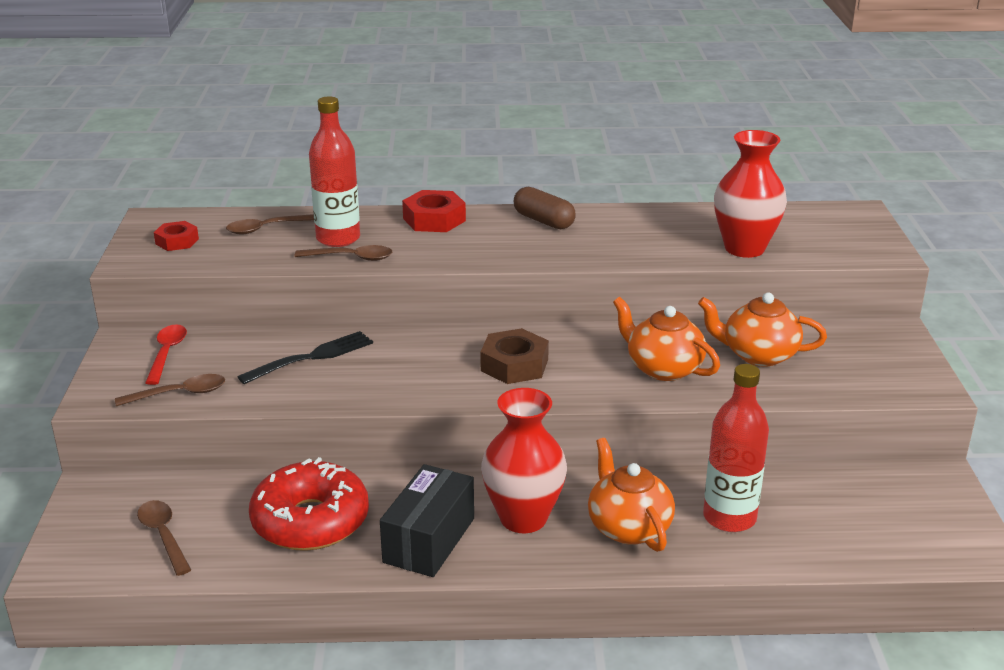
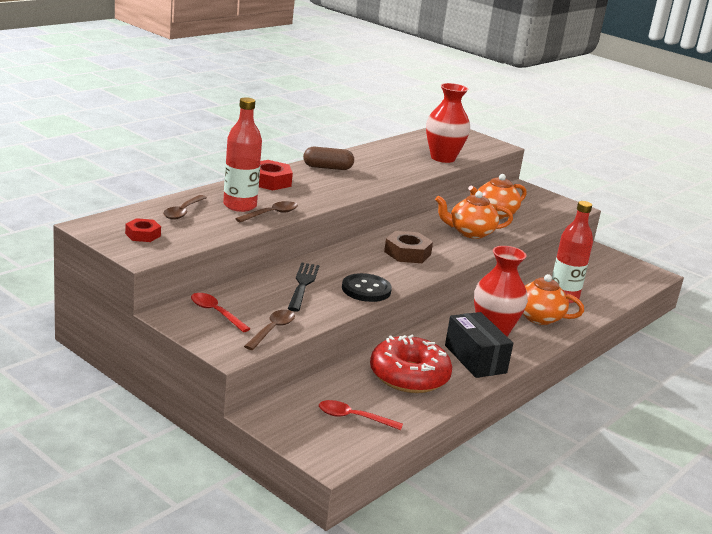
camera: 50 degrees left, 5 degrees down
(164, 536) = (353, 418): brown spoon -> red spoon
(369, 390) = (366, 289): none -> black button

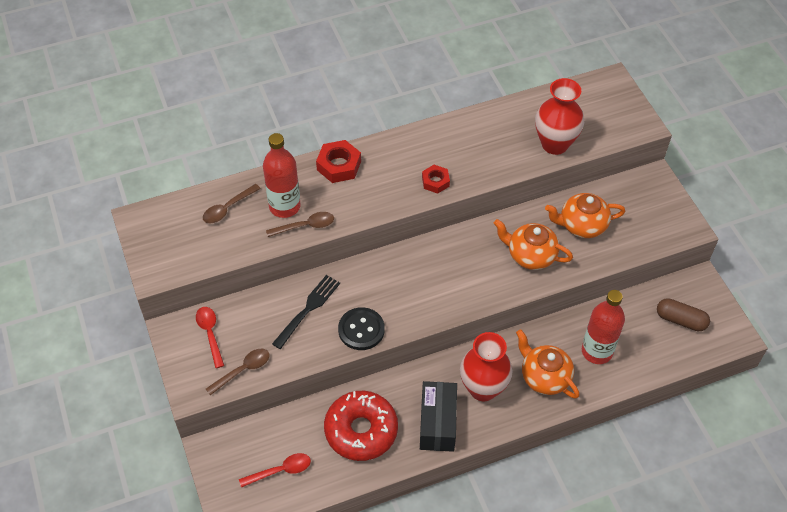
camera: 30 degrees right, 30 degrees up
(143, 235) = (173, 241): red nut -> red nut (435, 181)
(327, 168) = (413, 147): brown capsule -> brown capsule (680, 320)
(353, 418) = (280, 471): red spoon -> red spoon turned 120 degrees clockwise
(407, 253) = (439, 279): brown nut -> none

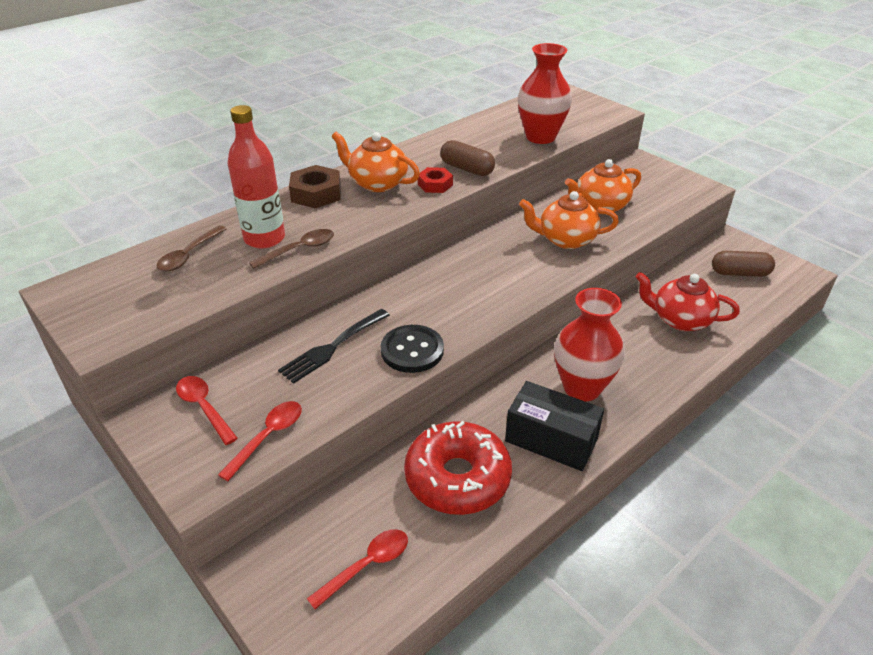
camera: 20 degrees left, 15 degrees down
(242, 370) = (267, 437): brown spoon -> red spoon
(308, 309) = (332, 347): black fork -> black fork turned 150 degrees counterclockwise
(339, 165) = (316, 194): red nut -> brown nut
(437, 423) = (551, 440): black box -> black box turned 45 degrees counterclockwise
(470, 169) = (467, 169): none -> brown capsule
(544, 377) = (642, 357): orange teapot -> orange teapot (377, 183)
(597, 351) = (680, 319): red bottle -> red teapot

